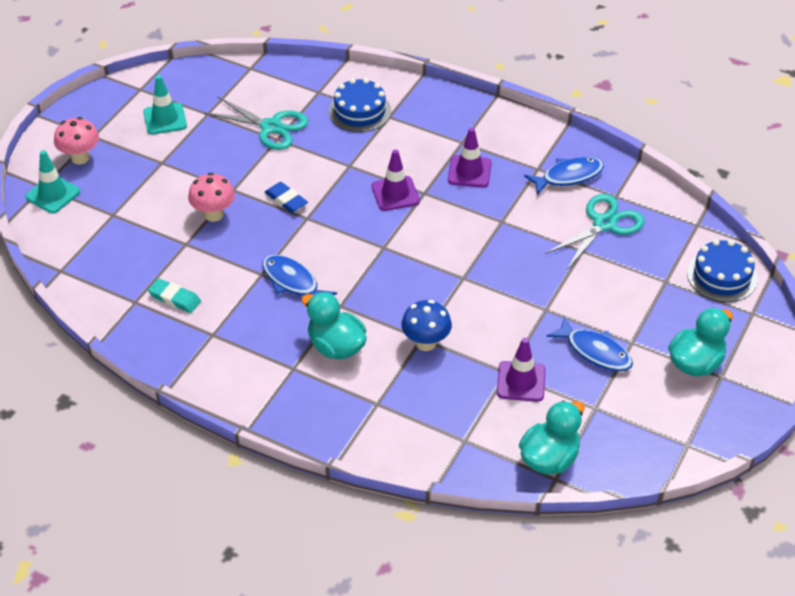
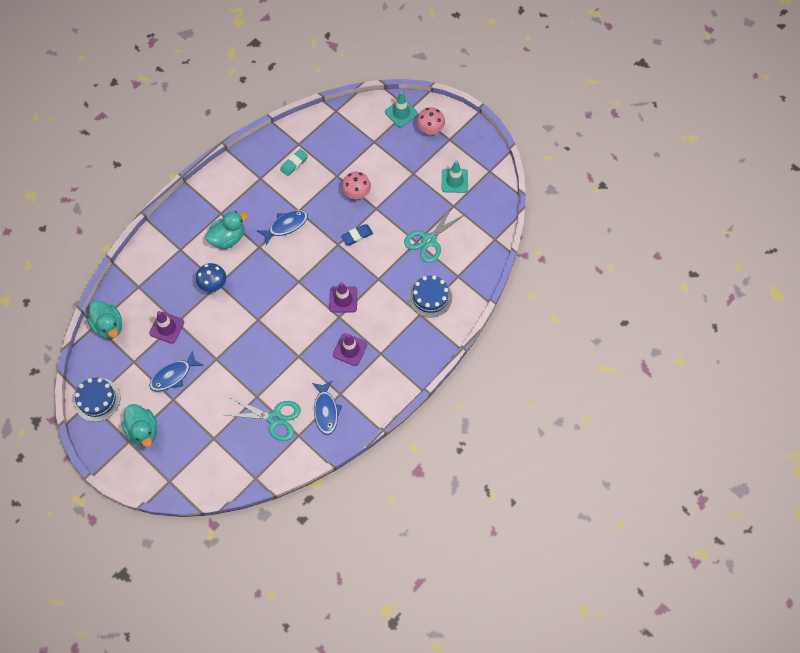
camera: 105 degrees right, 20 degrees up
(604, 224) = (275, 418): turquoise scissors -> turquoise scissors turned 45 degrees counterclockwise
(722, 276) = (205, 475): blue cake -> blue cake (97, 399)

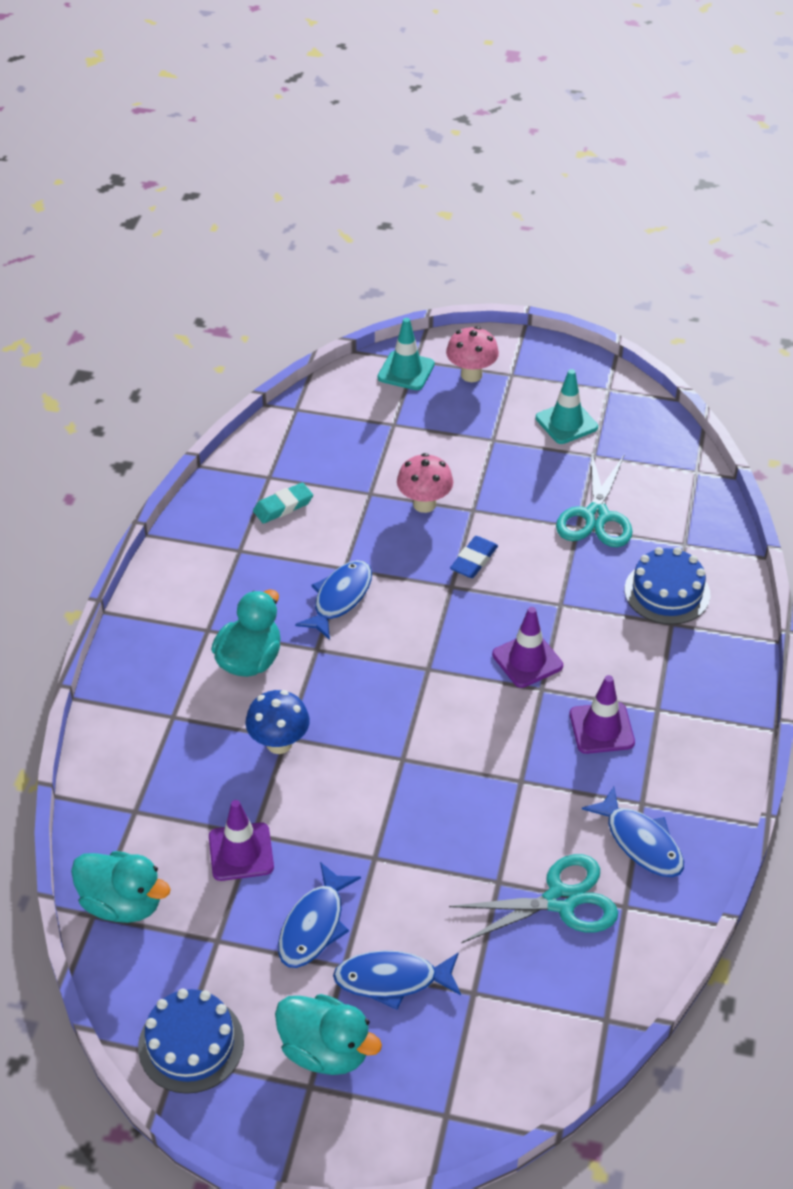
camera: 30 degrees left, 20 degrees down
(187, 415) = (392, 980): none -> blue fish
(294, 163) = (283, 506): turquoise eraser -> turquoise eraser turned 45 degrees clockwise

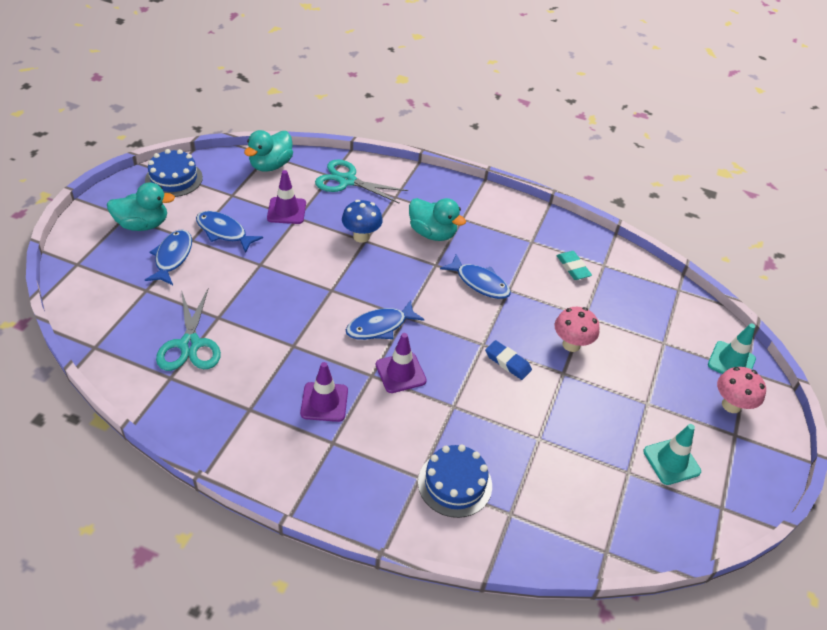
camera: 95 degrees right, 0 degrees up
(325, 1050) = (143, 224): turquoise duck -> turquoise duck turned 135 degrees counterclockwise
(596, 516) = (550, 454): turquoise scissors -> turquoise scissors (347, 181)
(640, 842) = (217, 399): blue fish -> blue fish (380, 326)

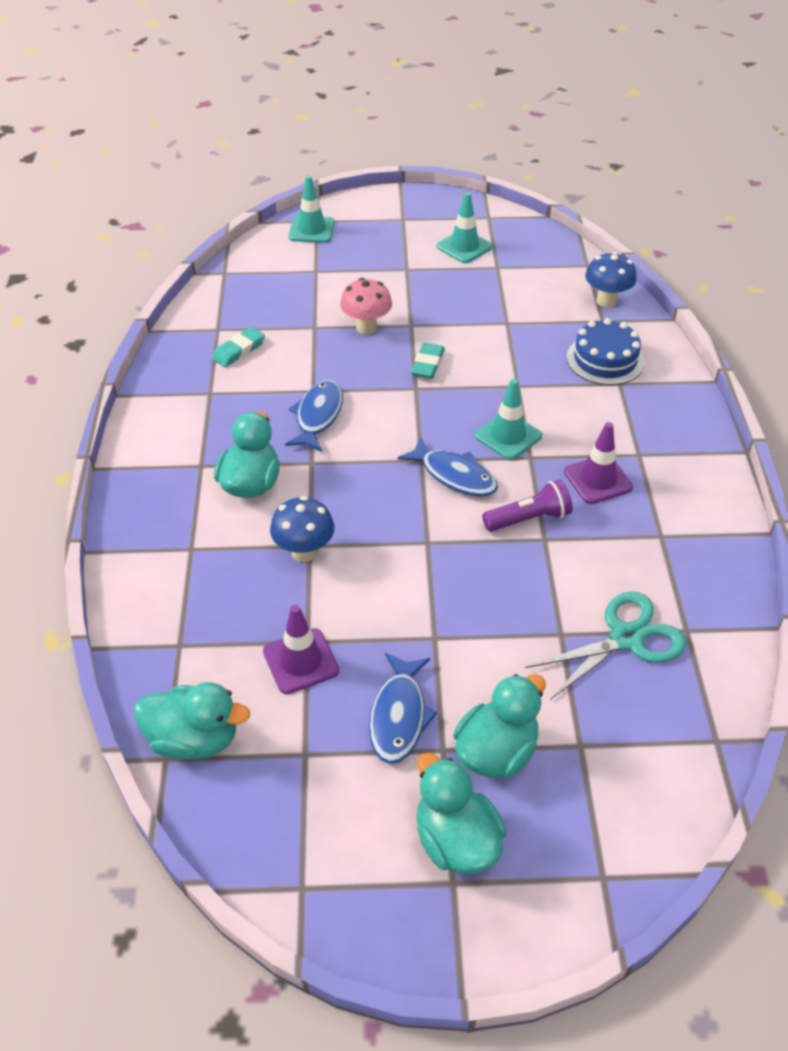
camera: 110 degrees left, 0 degrees up
(172, 257) = (496, 752): blue fish -> turquoise duck
(174, 179) = (312, 869): blue cake -> none
(315, 346) = (529, 519): none -> purple flashlight
(347, 181) = (183, 619): turquoise scissors -> none
(400, 373) = (508, 436): purple traffic cone -> turquoise traffic cone
(507, 362) = (427, 364): blue eraser -> turquoise eraser
(539, 534) = (606, 301): none -> blue mushroom
(731, 405) = (369, 224): pink mushroom -> none

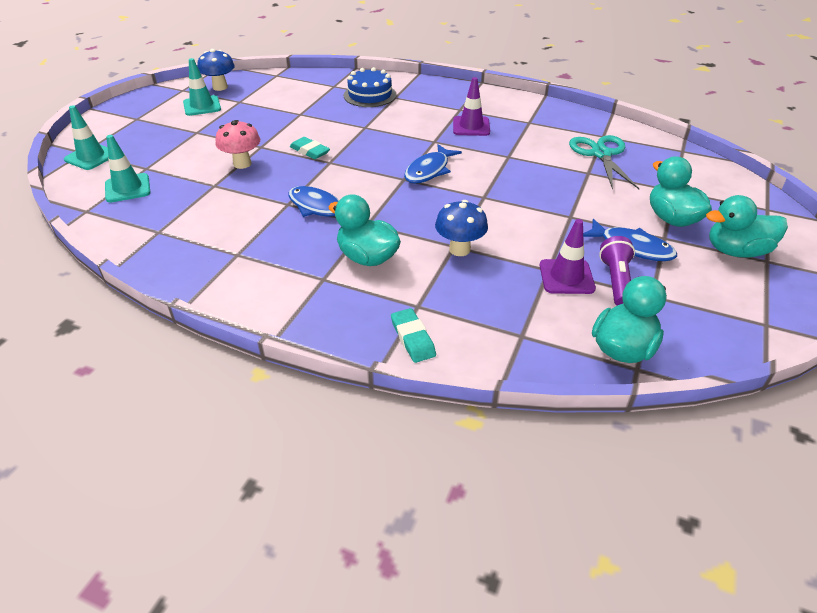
camera: 65 degrees left, 5 degrees down
(239, 350) = (200, 227): turquoise eraser -> turquoise eraser (412, 338)
(454, 475) = (429, 170): blue fish -> blue fish turned 150 degrees clockwise
(508, 436) = (408, 143): turquoise traffic cone -> turquoise traffic cone (127, 188)
(529, 519) = (488, 156): purple flashlight -> purple flashlight (616, 281)
(606, 301) = (317, 79): blue mushroom -> blue mushroom (220, 87)

